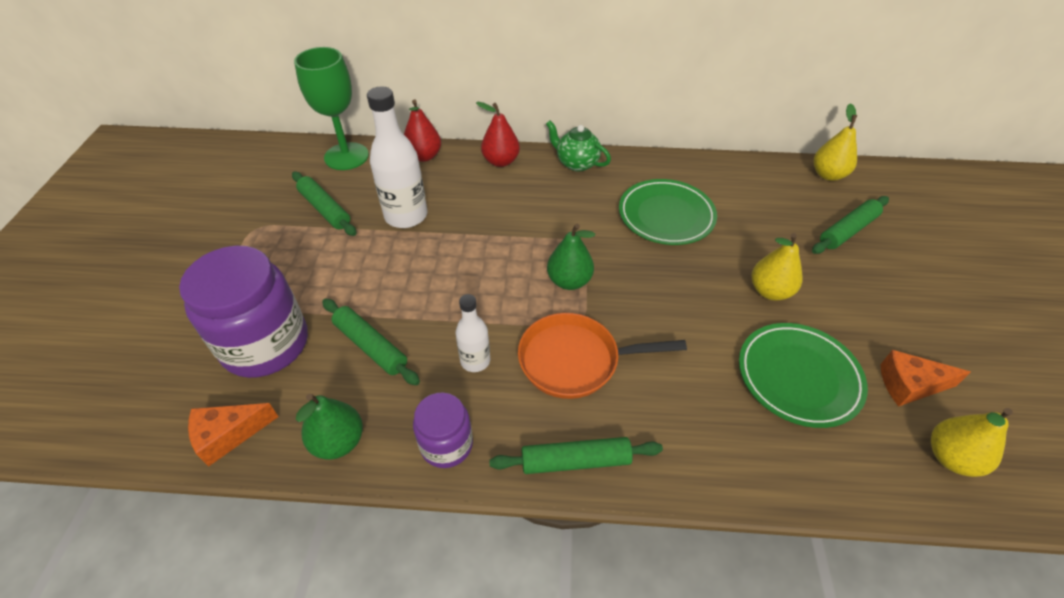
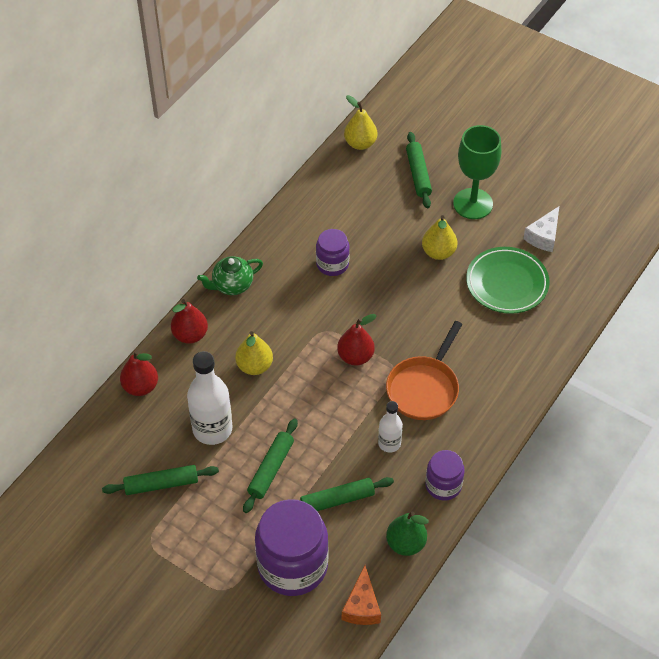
camera: 60 degrees left, 5 degrees up
(346, 156) = (95, 445): green goblet -> green goblet (473, 204)
(569, 281) = (355, 356): green pear -> red pear
(575, 461) = (493, 424): green rolling pin -> green rolling pin (271, 469)
(666, 216) = (332, 264): green plate -> purple jar
(909, 385) = (543, 236): orange cheese -> white cheese
(951, 458) = (592, 254): yellow pear -> yellow pear (254, 366)

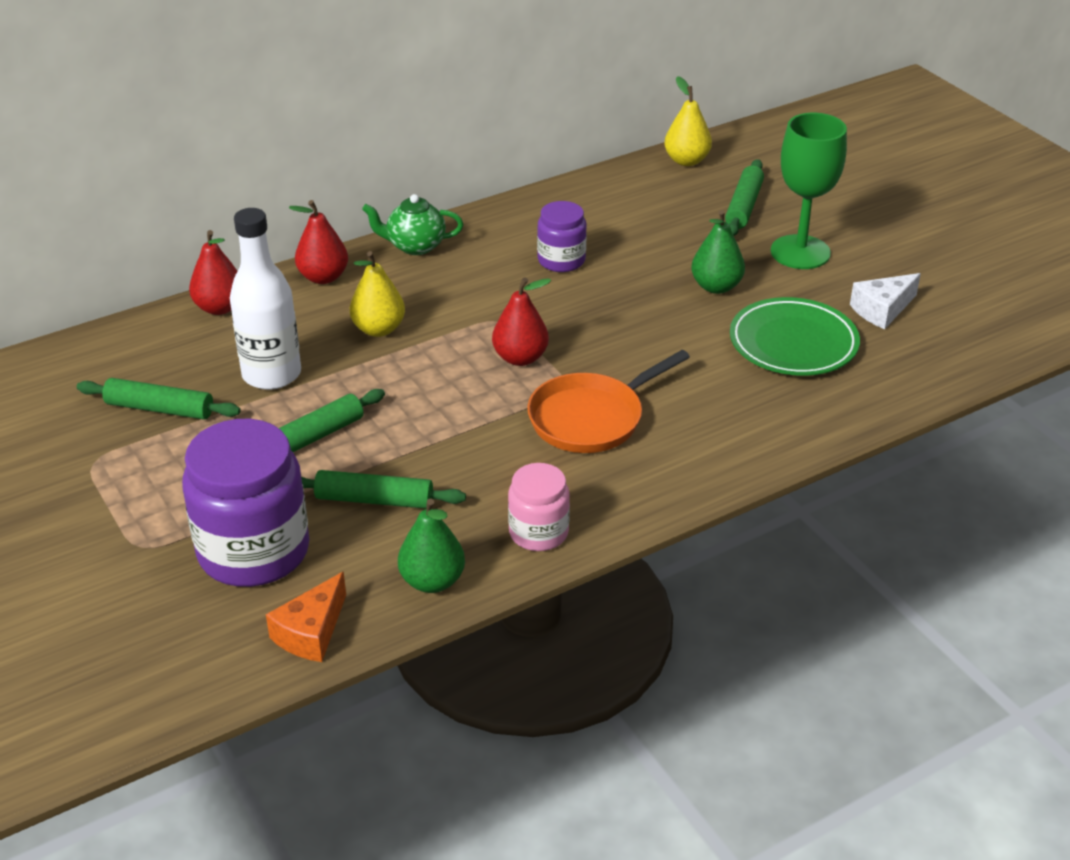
camera: 25 degrees right, 15 degrees down
(389, 443) = (496, 462): white bottle -> none
(438, 252) = (716, 287): yellow pear -> green pear
(443, 485) = (538, 533): purple jar -> pink jar

